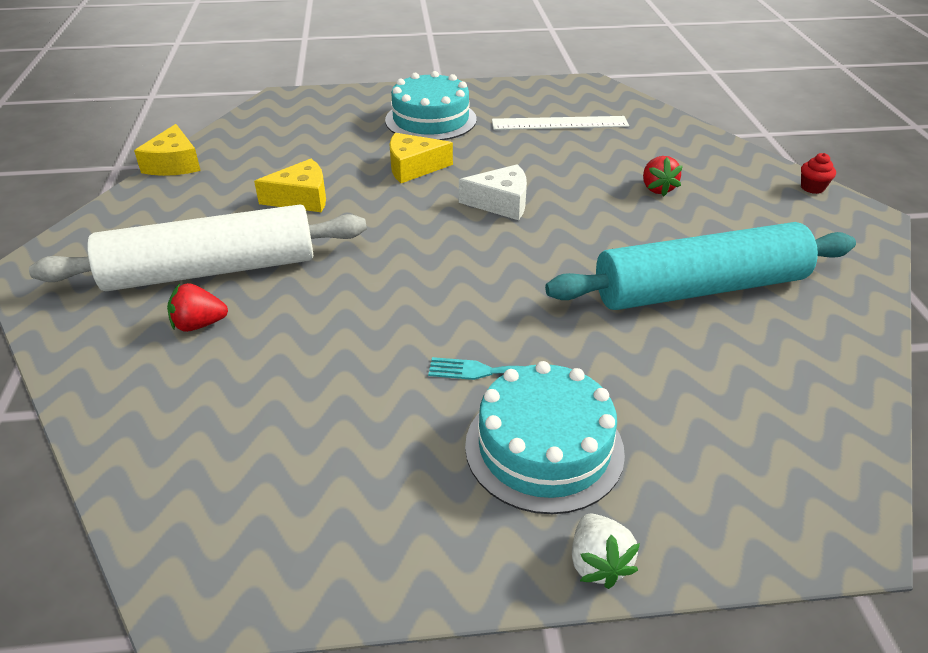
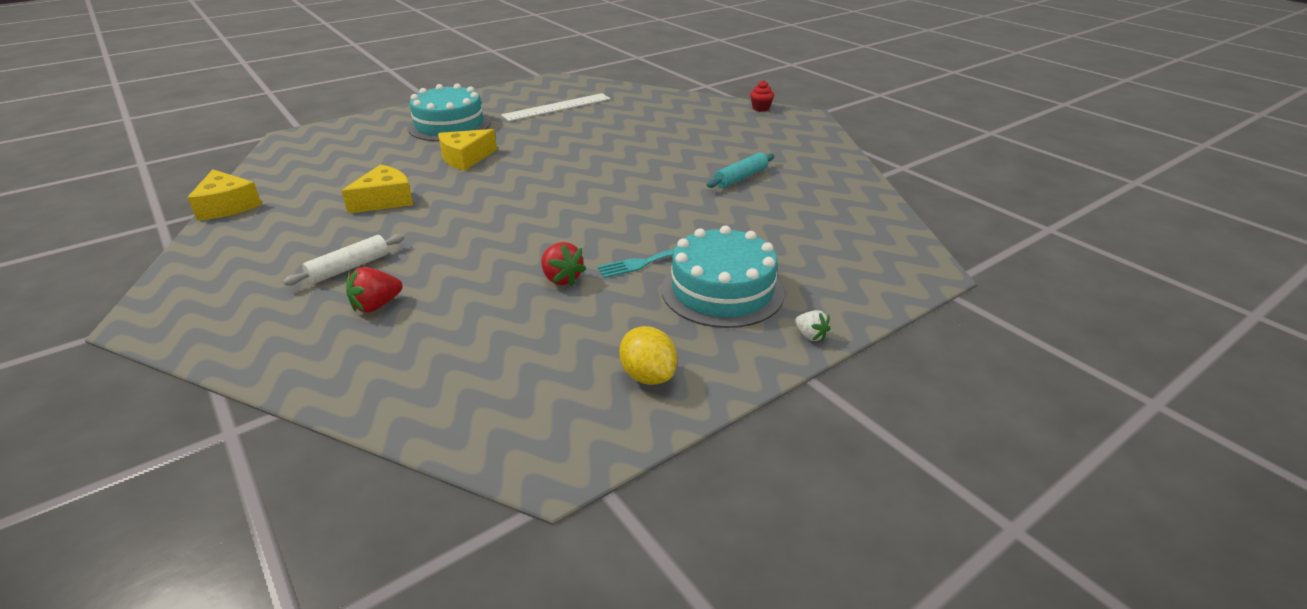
camera: 30 degrees left, 5 degrees down
(211, 270) = (349, 268): white rolling pin -> white rolling pin, size x0.41
(370, 530) = (648, 376): none -> yellow lemon
(501, 203) = (559, 164): white cheese -> none
(598, 563) = (810, 335): white strawberry -> white strawberry, size x0.65
(657, 189) = (663, 130): red strawberry -> red strawberry (561, 278)
(699, 288) = (740, 178): turquoise rolling pin -> turquoise rolling pin, size x0.41

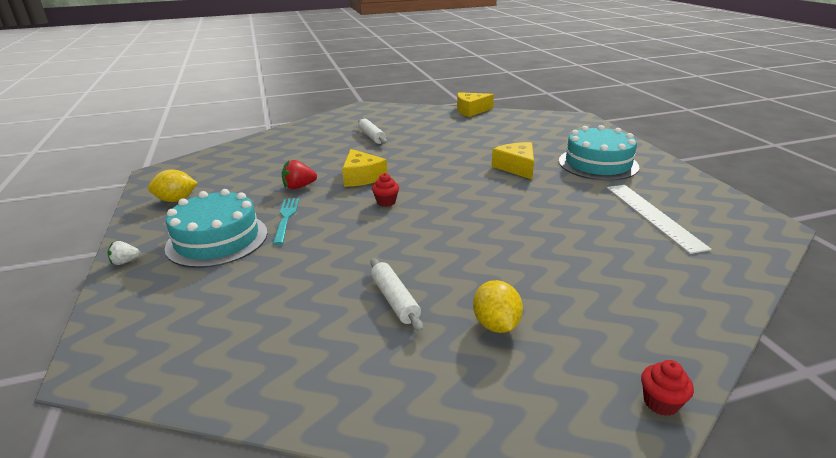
camera: 110 degrees right, 5 degrees down
(376, 305) = (326, 142): red strawberry -> none
(385, 200) = (453, 143): yellow cheese -> yellow cheese (362, 177)
(580, 212) = (386, 202): none -> red cupcake
(737, 145) = (496, 324): none -> yellow lemon
(740, 178) = (395, 300): turquoise rolling pin -> white rolling pin

